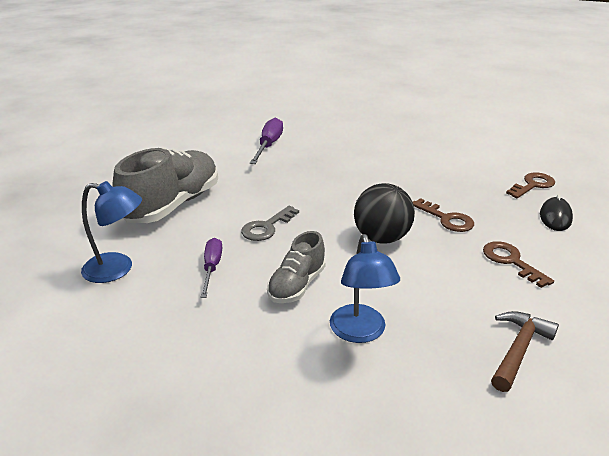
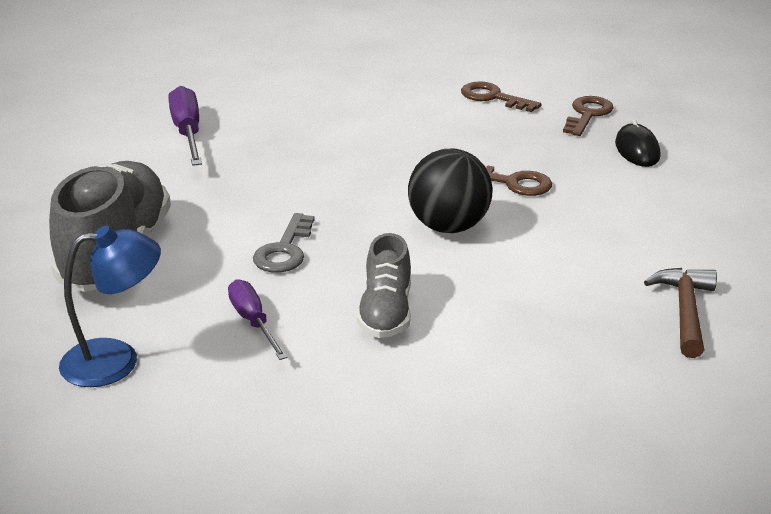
camera: 25 degrees left, 0 degrees up
(360, 332) = (504, 344): blue lamp -> none
(511, 261) = (619, 216): brown key -> brown key (493, 97)

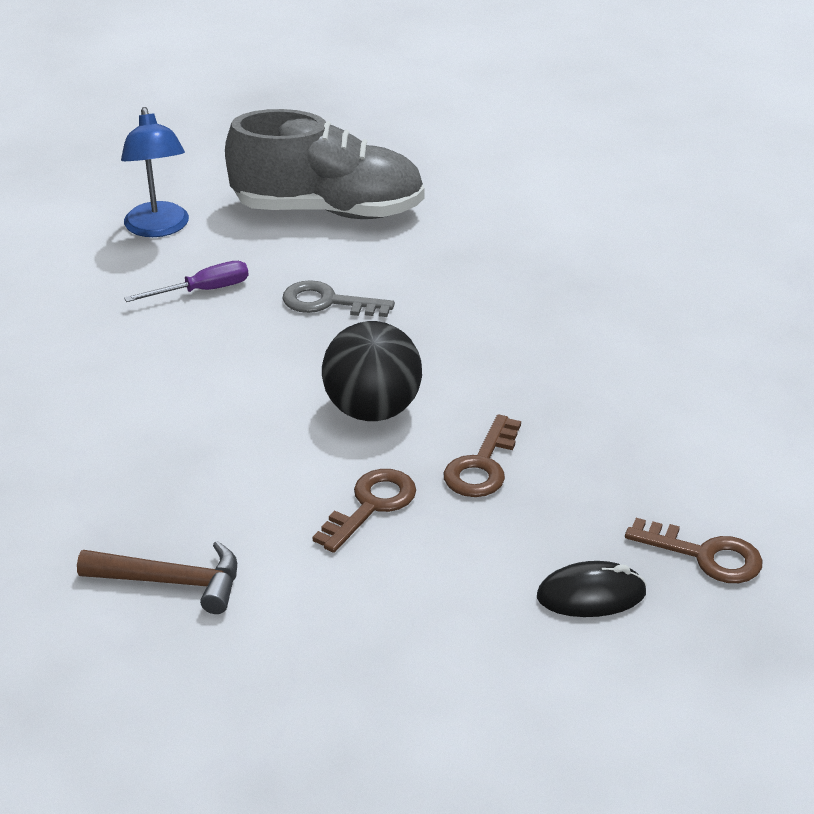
camera: 90 degrees right, 5 degrees up
(188, 133) = (586, 228): purple screwdriver -> none
(386, 312) = (205, 366): grey shoe -> none
(493, 97) = (743, 463): brown key -> brown key (371, 506)

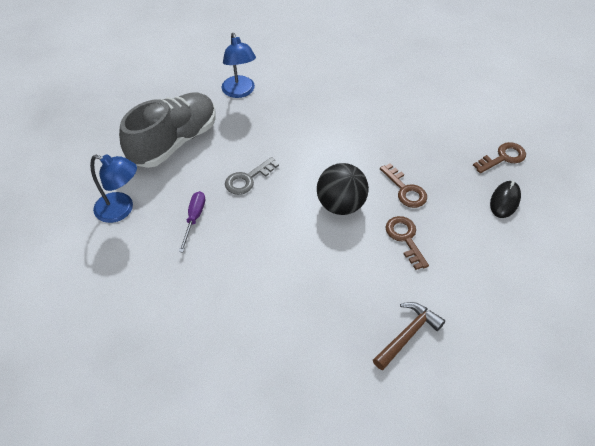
camera: 55 degrees left, 15 degrees up
(502, 218) = (240, 92): none -> blue lamp

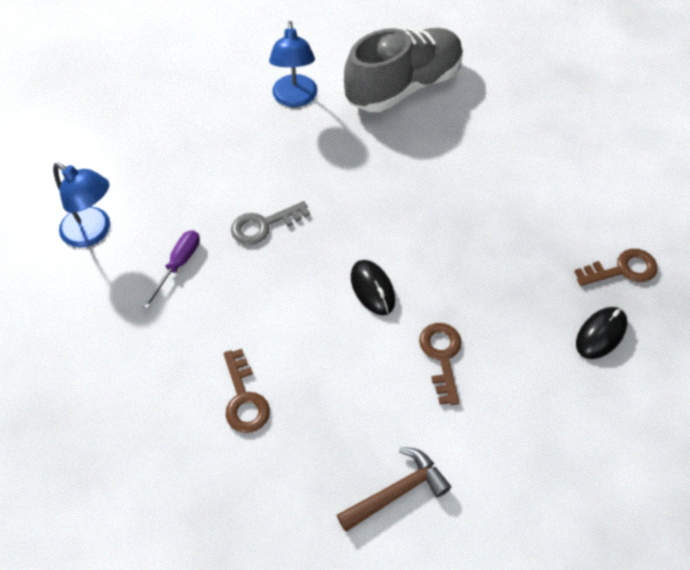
camera: 15 degrees right, 5 degrees up
(174, 142) = (188, 153): grey shoe -> grey shoe (403, 86)
(341, 205) = (372, 289): black ball -> black mouse
(405, 190) = (467, 287): brown key -> brown key (244, 398)

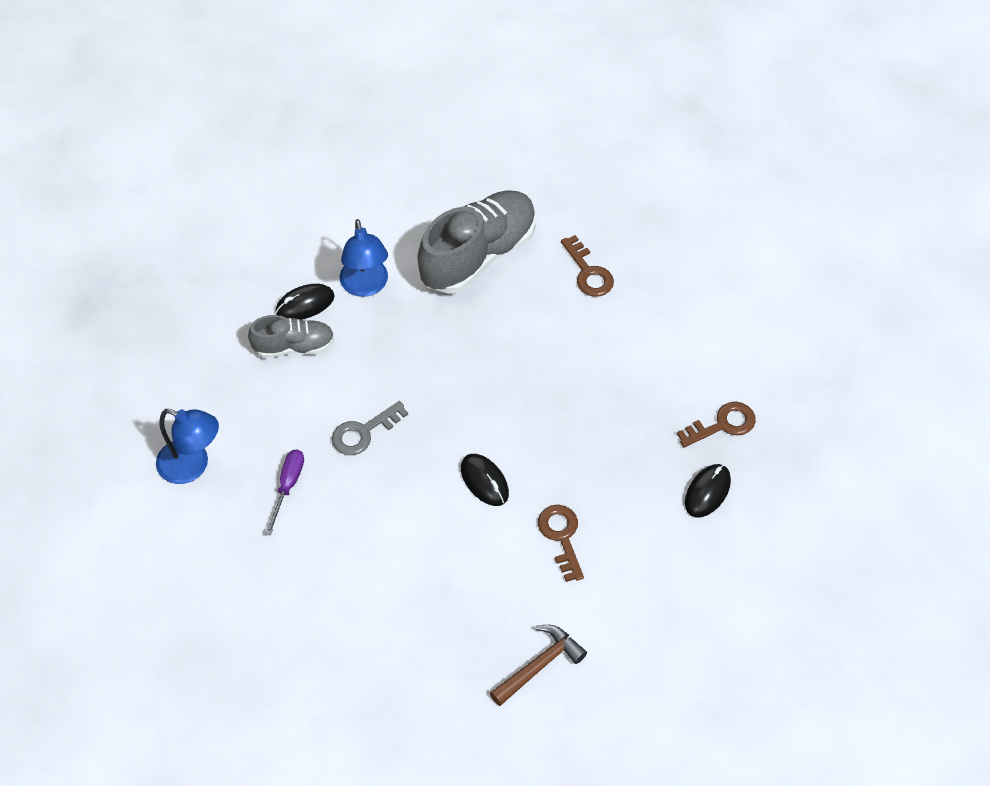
camera: 10 degrees left, 0 degrees up
(217, 140) = (294, 346): none -> grey shoe
(236, 106) = (305, 304): none -> black mouse
(244, 398) = (383, 605): brown key -> brown key (588, 272)

